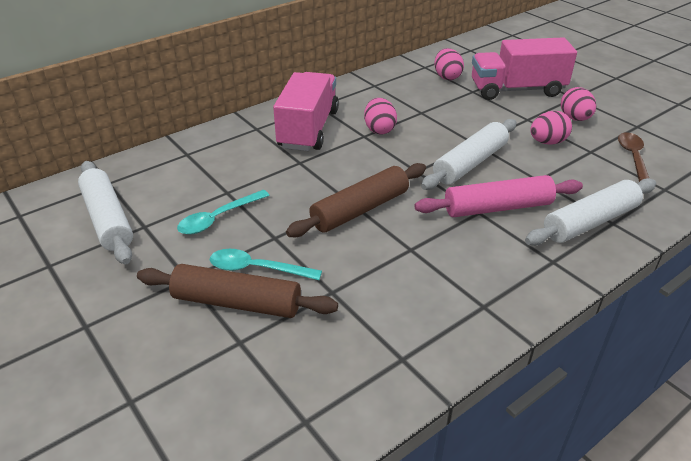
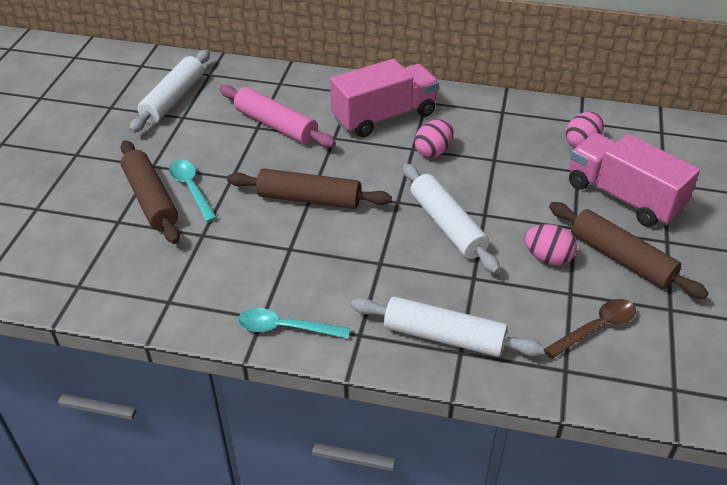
camera: 50 degrees right, 5 degrees up
(218, 218) = (224, 141): turquoise spoon -> turquoise spoon (285, 328)
(470, 163) = (447, 225): white rolling pin -> white rolling pin turned 60 degrees clockwise
(497, 207) = (399, 271): pink rolling pin -> pink rolling pin (276, 125)
(575, 118) = (621, 258): pink egg -> brown rolling pin

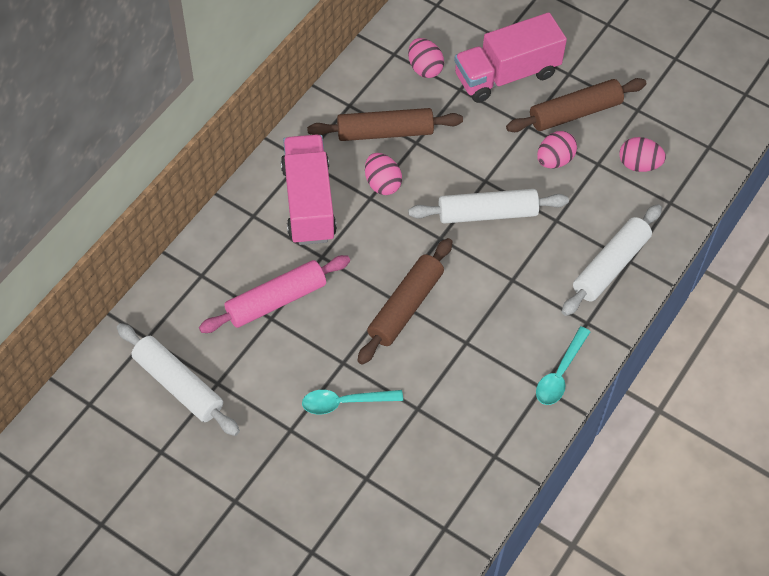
camera: 70 degrees left, 15 degrees up
(150, 199) = (345, 442): brown rolling pin -> brown rolling pin (385, 132)
(596, 328) = (638, 165): brown spoon -> pink egg

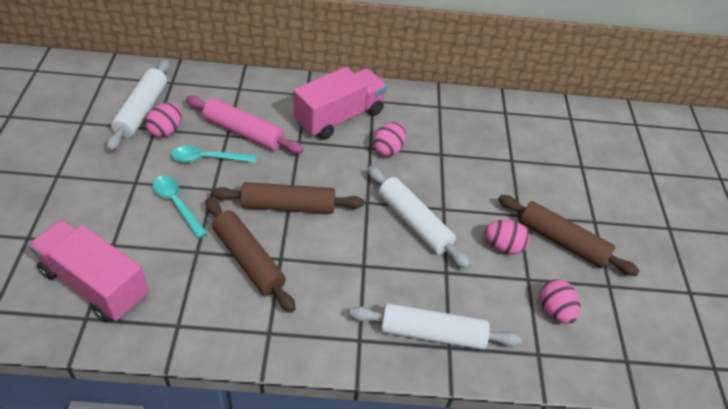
camera: 55 degrees right, 10 degrees down
(385, 132) = (434, 133): brown rolling pin -> brown rolling pin (248, 260)
(424, 68) = (510, 133): pink egg -> pink egg (166, 130)
(506, 75) = (552, 182): pink truck -> pink truck (95, 284)
(560, 373) = (292, 341): turquoise spoon -> turquoise spoon (208, 158)

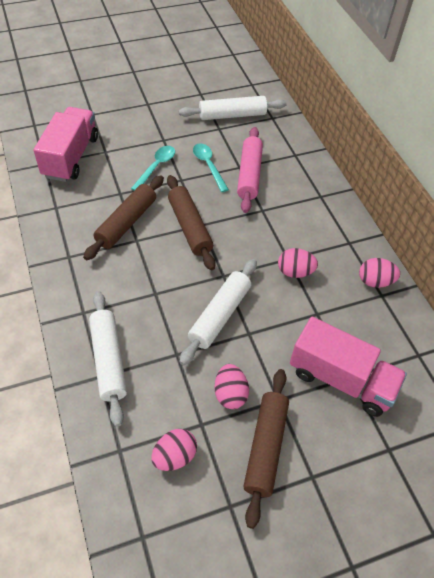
camera: 70 degrees right, 5 degrees up
(166, 130) = (221, 134): pink egg -> pink egg (375, 281)
(339, 117) = (310, 226): pink truck -> pink truck (341, 379)

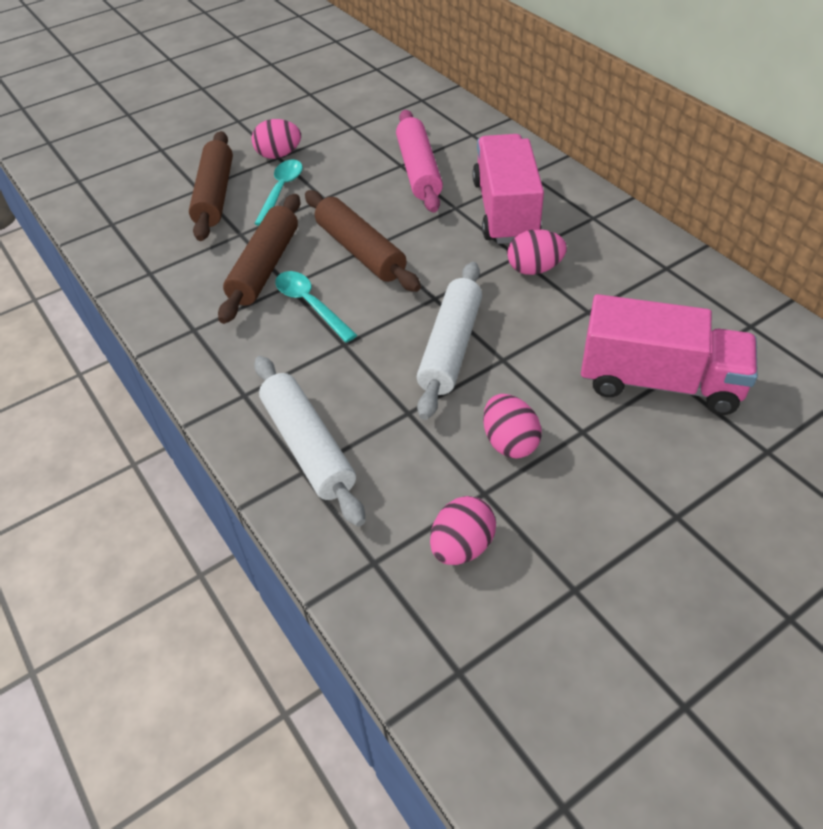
camera: 10 degrees left, 5 degrees down
(71, 157) = (149, 206): pink truck -> pink truck (505, 211)
(208, 166) = (356, 173): turquoise spoon -> turquoise spoon (310, 305)
(232, 115) = (364, 108): white rolling pin -> none
(265, 447) = (592, 497): brown rolling pin -> brown rolling pin (215, 195)
(375, 281) = (649, 254): pink egg -> pink egg (279, 155)

